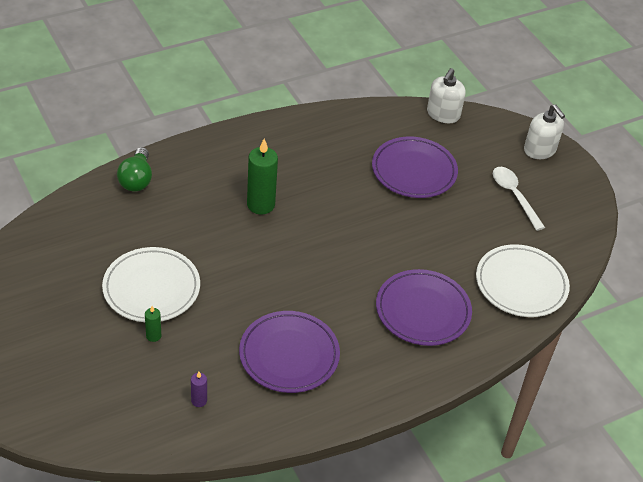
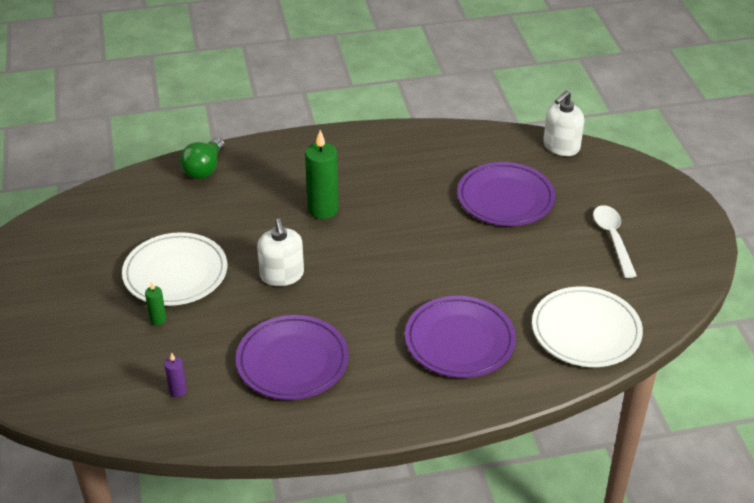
camera: 20 degrees right, 5 degrees down
(540, 150) = (661, 196): white soap dispenser -> white soap dispenser (282, 275)

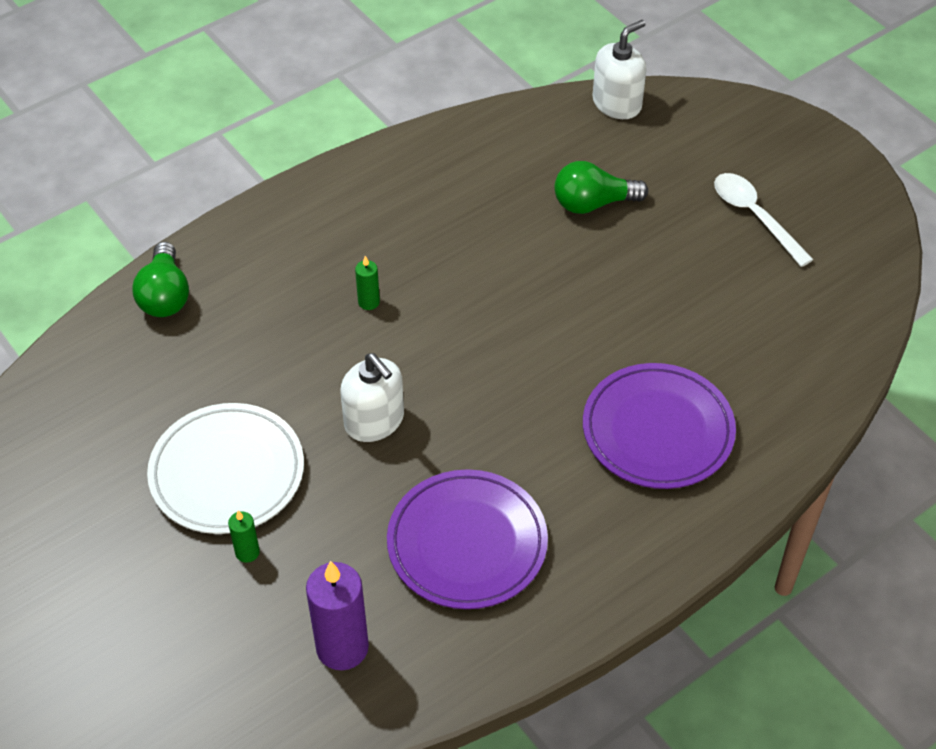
camera: 25 degrees left, 10 degrees up
(178, 390) = (342, 647): purple candle -> purple candle, size x2.06
(323, 209) = (369, 302): green candle -> green candle, size x0.49
(505, 198) = (593, 203): purple plate -> green light bulb
(561, 146) = (617, 103): white soap dispenser -> white soap dispenser turned 150 degrees counterclockwise
(586, 331) = (797, 358): white plate -> none

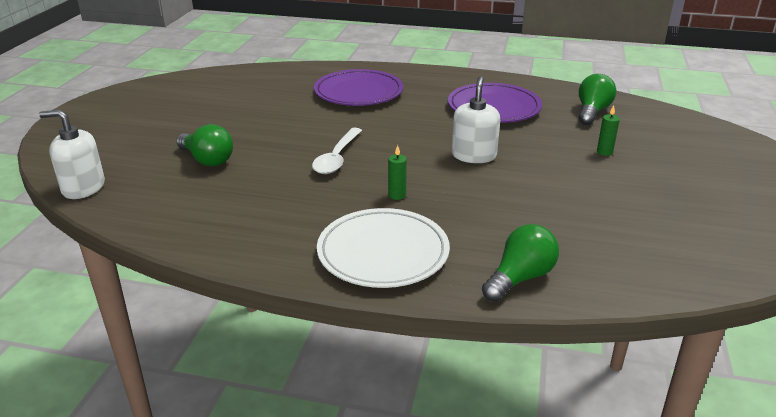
camera: 130 degrees left, 20 degrees down
(227, 473) = (582, 180): white plate -> white plate (383, 253)
(342, 647) = (592, 112): purple candle -> green light bulb
(754, 216) = (165, 115): white spoon -> white spoon (336, 158)

